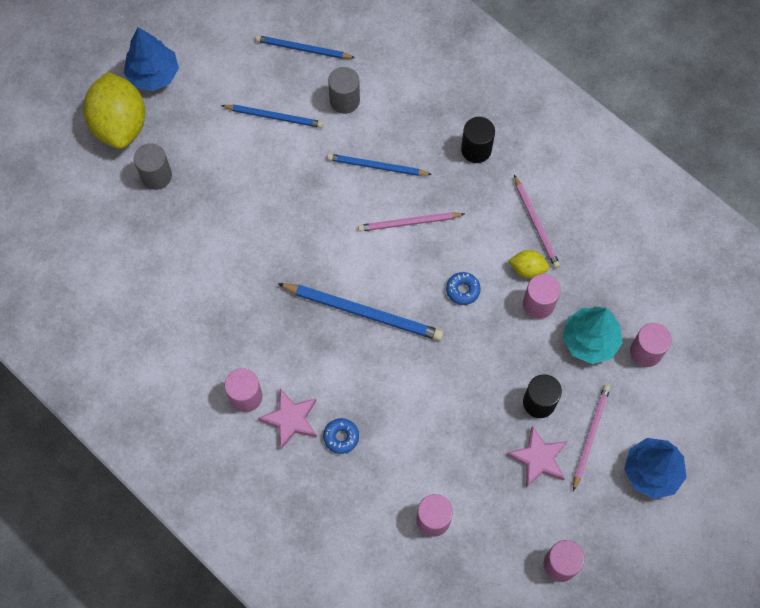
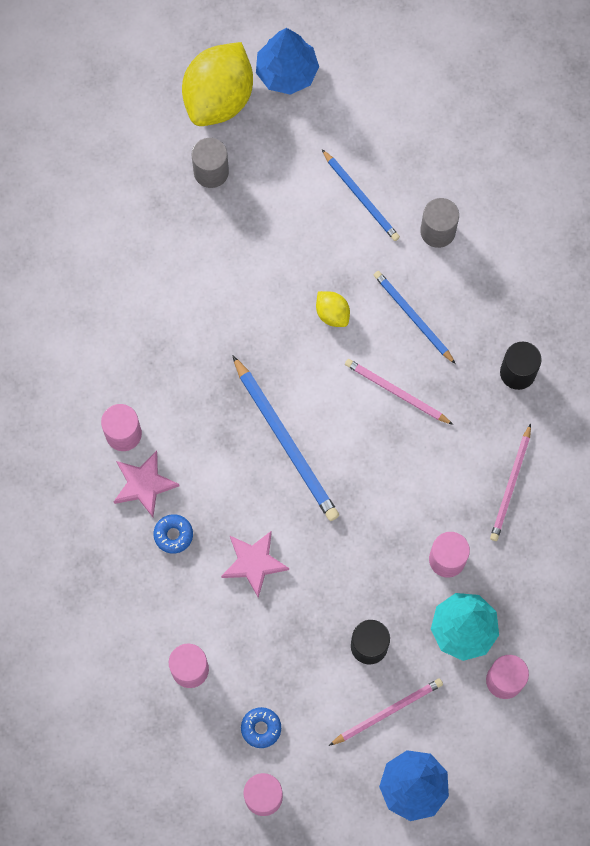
camera: 40 degrees right, 5 degrees up
(302, 49) = (442, 151): blue pencil -> none
(463, 290) = (390, 492): blue donut -> blue donut (261, 728)
(527, 269) = (465, 520): yellow lemon -> yellow lemon (332, 313)
(538, 458) = (325, 693): pink star -> pink star (254, 563)

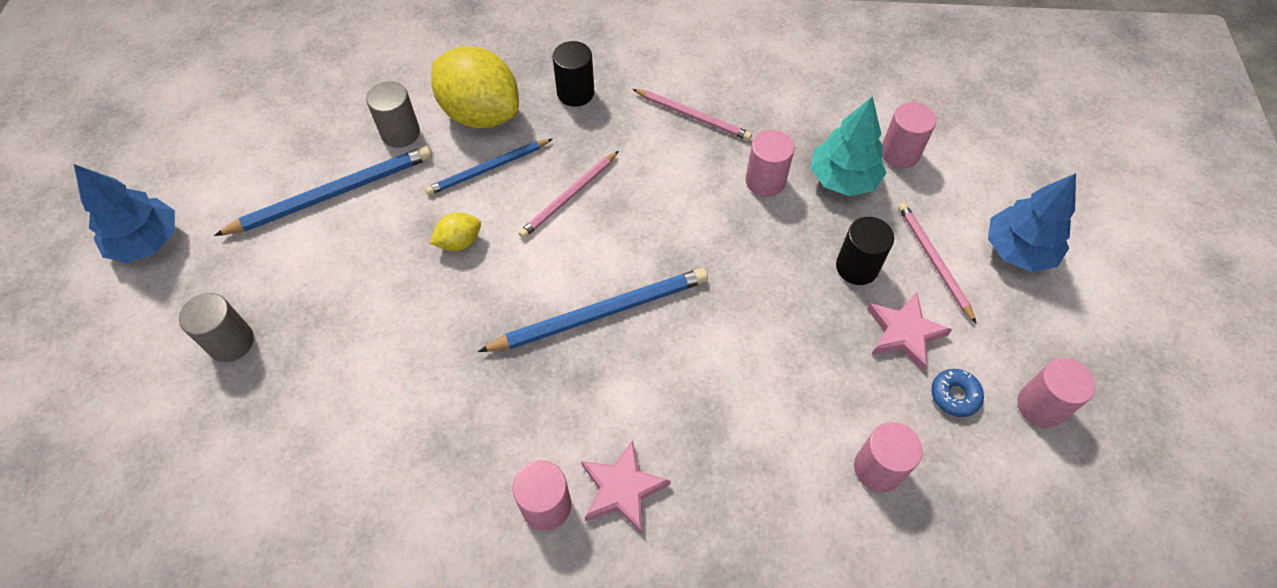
camera: 80 degrees left, 15 degrees down
(173, 535) = (697, 461): blue donut -> none
(219, 98) = (140, 318): yellow lemon -> yellow lemon (481, 114)
(254, 563) = (746, 371): pink star -> pink star (904, 333)
(361, 197) = (333, 194): blue pencil -> blue pencil, size x1.57

